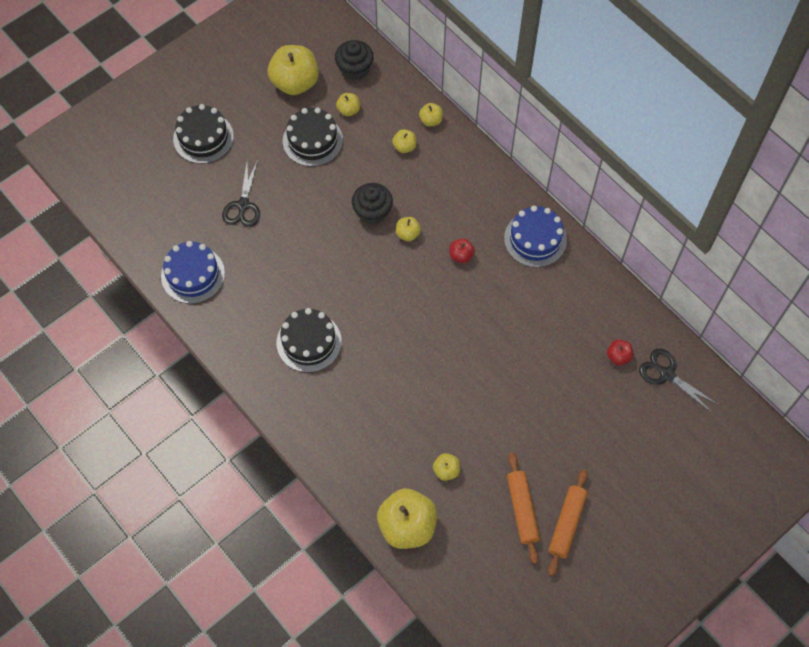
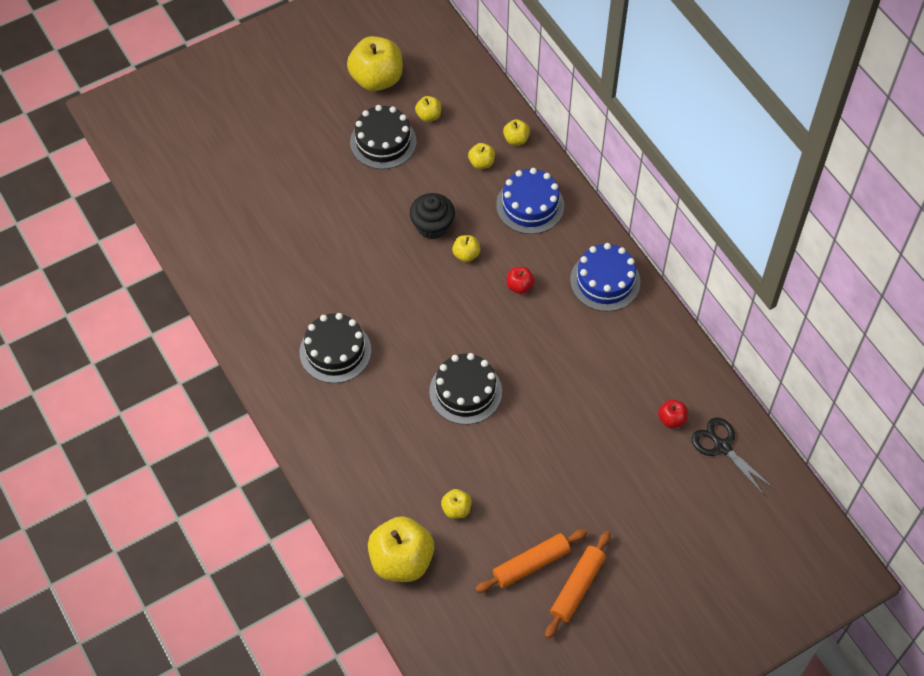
camera: 10 degrees right, 5 degrees down
(193, 275) = (225, 262): blue cake -> blue cake (530, 205)
(203, 137) = (266, 122): black cake -> black cake (465, 391)
(243, 205) = (294, 198): black scissors -> none
(354, 69) = (444, 74): black cupcake -> none
(522, 509) = (531, 564): orange rolling pin -> orange rolling pin turned 60 degrees clockwise

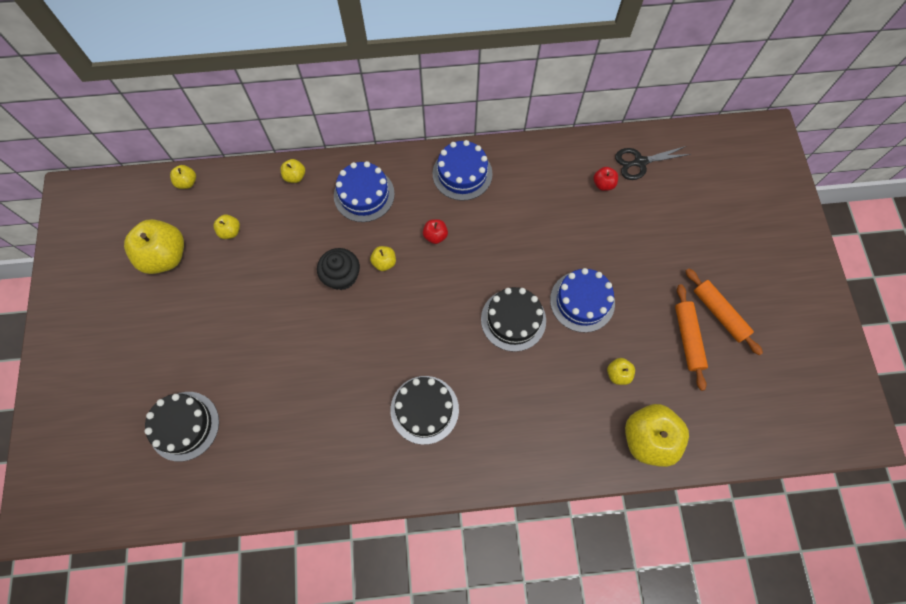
camera: 65 degrees left, 10 degrees up
(383, 142) = (234, 279): black cake -> black cake (184, 426)
(481, 163) = (302, 212): yellow apple -> yellow apple (187, 182)
(519, 447) = (582, 301): none -> blue cake

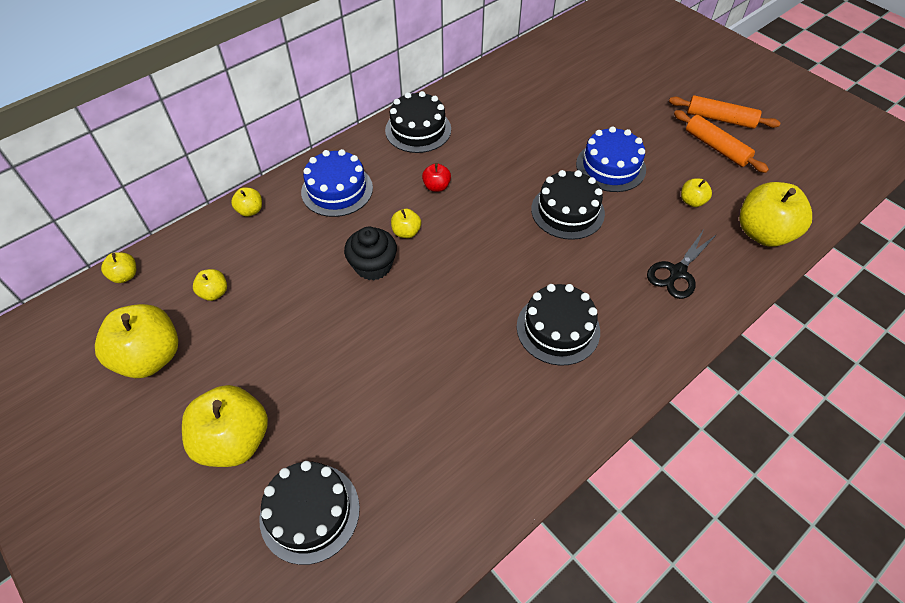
camera: 35 degrees left, 15 degrees down
(175, 349) = (234, 440): none -> yellow apple
(462, 173) = (418, 130): blue cake -> black cake
(603, 184) = (545, 81): red apple -> none
(639, 162) = (559, 54): black scissors -> black scissors (677, 272)

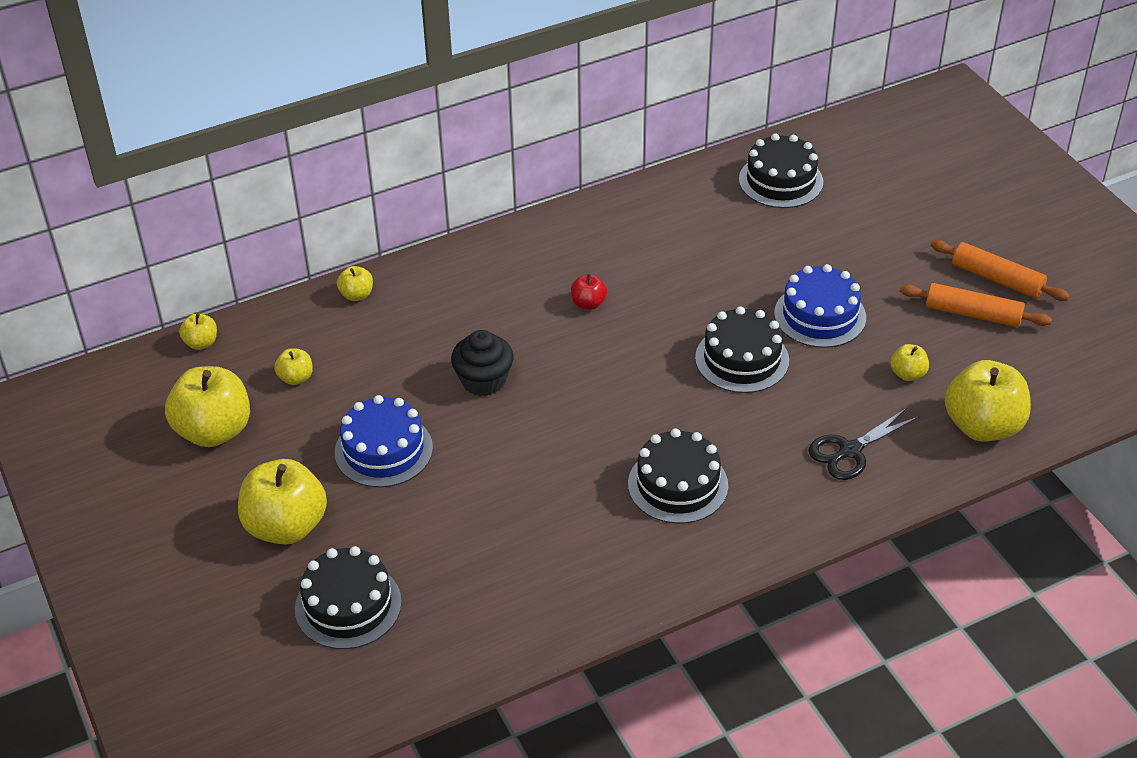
camera: 15 degrees right, 10 degrees down
(337, 190) = (465, 288): blue cake -> blue cake (383, 450)
(406, 232) = (534, 350): yellow apple -> none
(418, 130) = (588, 231): black cake -> black cake (780, 181)
(716, 147) = (973, 314): orange rolling pin -> orange rolling pin turned 45 degrees counterclockwise

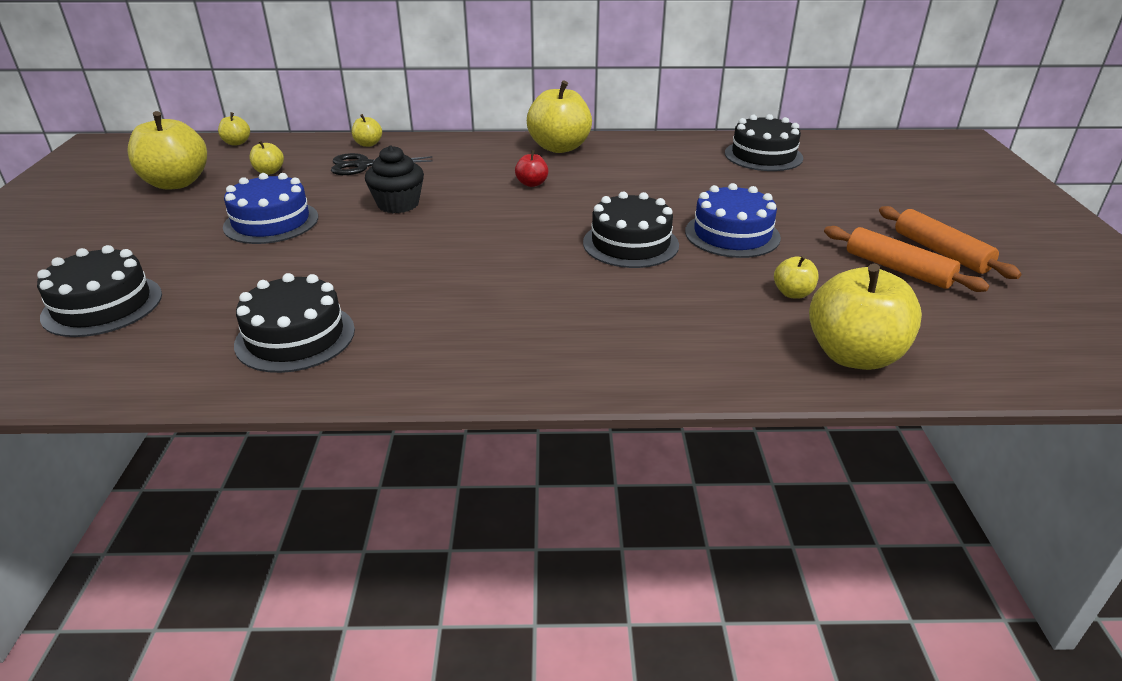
camera: 25 degrees right, 10 degrees down
(286, 526) = (138, 244): yellow apple -> yellow apple (559, 147)
(678, 485) = (481, 309): black cake -> black cake (295, 337)
(850, 451) = (681, 333): black scissors -> black scissors (363, 165)

